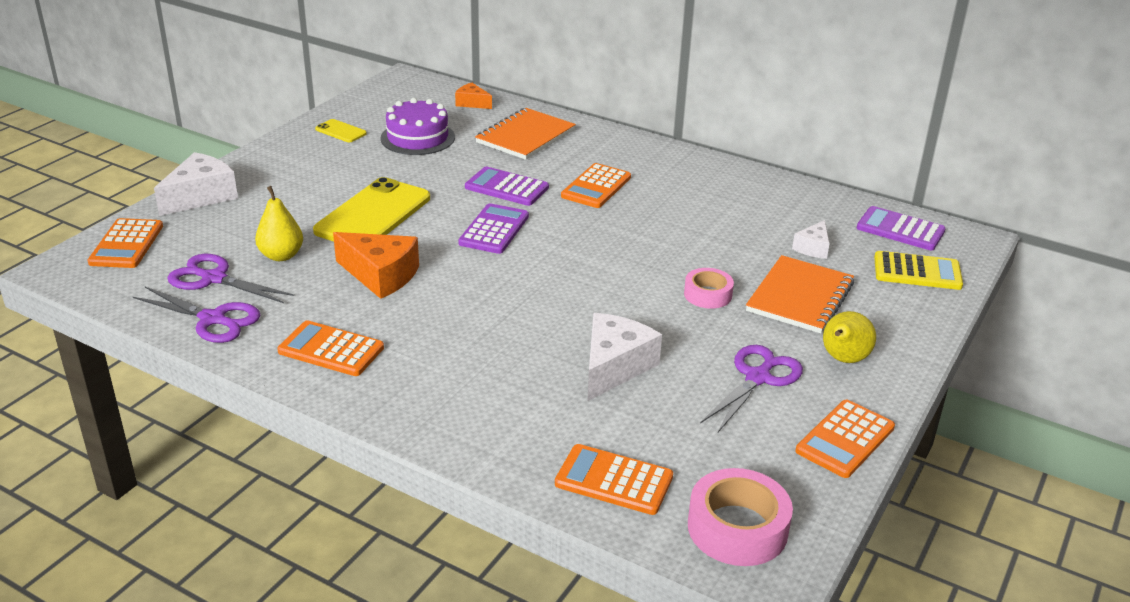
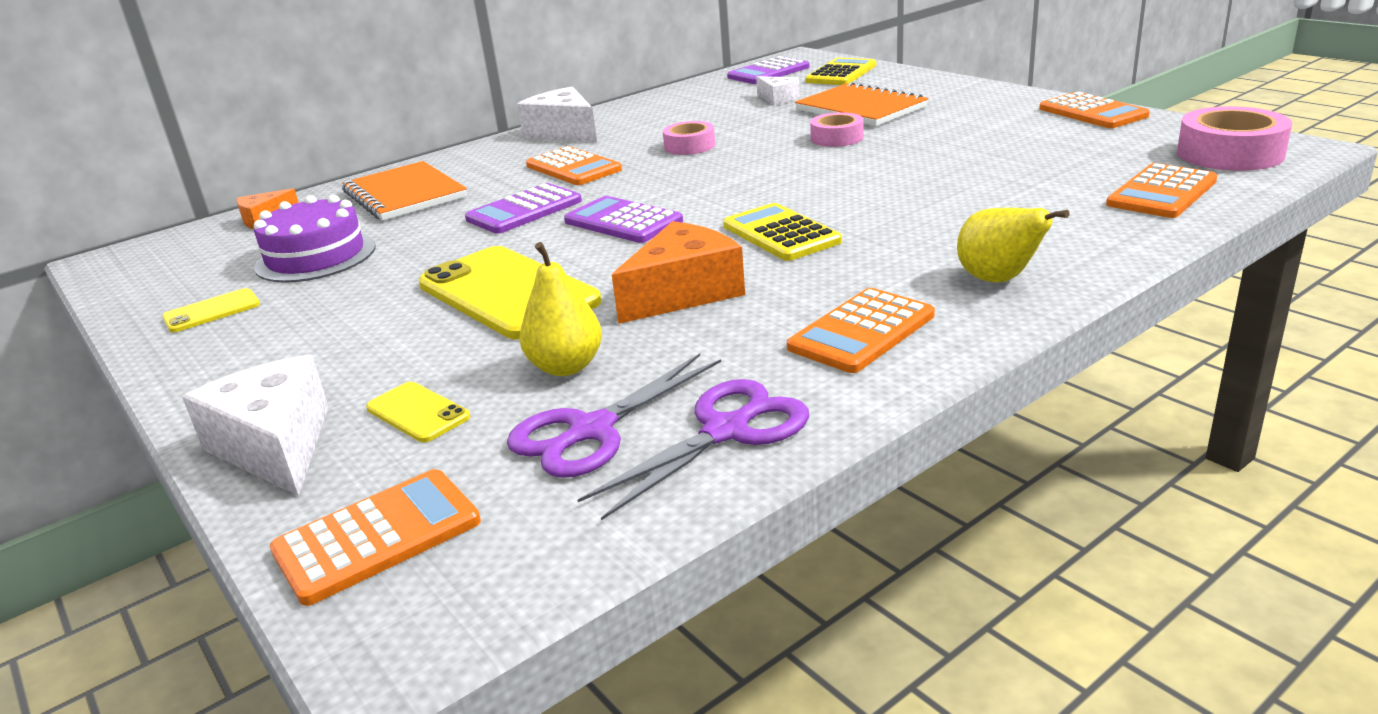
camera: 65 degrees left, 5 degrees down
(127, 244) = (377, 536): orange calculator -> orange calculator turned 60 degrees counterclockwise
(232, 224) = (417, 413): none -> yellow phone
(483, 297) = (780, 234): none -> yellow calculator
(614, 367) = (956, 181): white cheese -> white cheese (564, 132)
(662, 226) = (689, 146): none -> pink tape
(758, 378) = (991, 131): purple scissors -> none
(843, 359) = (969, 104): yellow pear -> yellow pear (999, 280)

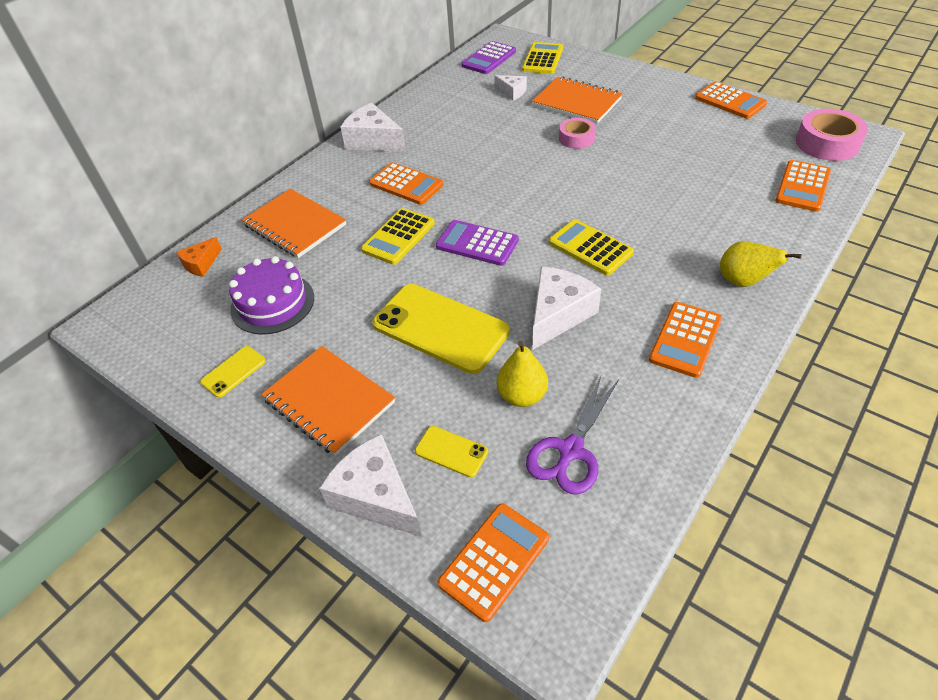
camera: 15 degrees left, 20 degrees up
(301, 348) = (329, 401): none -> orange notebook
(524, 210) = (398, 237): purple calculator -> yellow calculator
(683, 293) = (558, 315): orange cheese -> white cheese
(689, 146) = (478, 153): pink tape -> none
(726, 431) = (650, 438): purple scissors -> none

